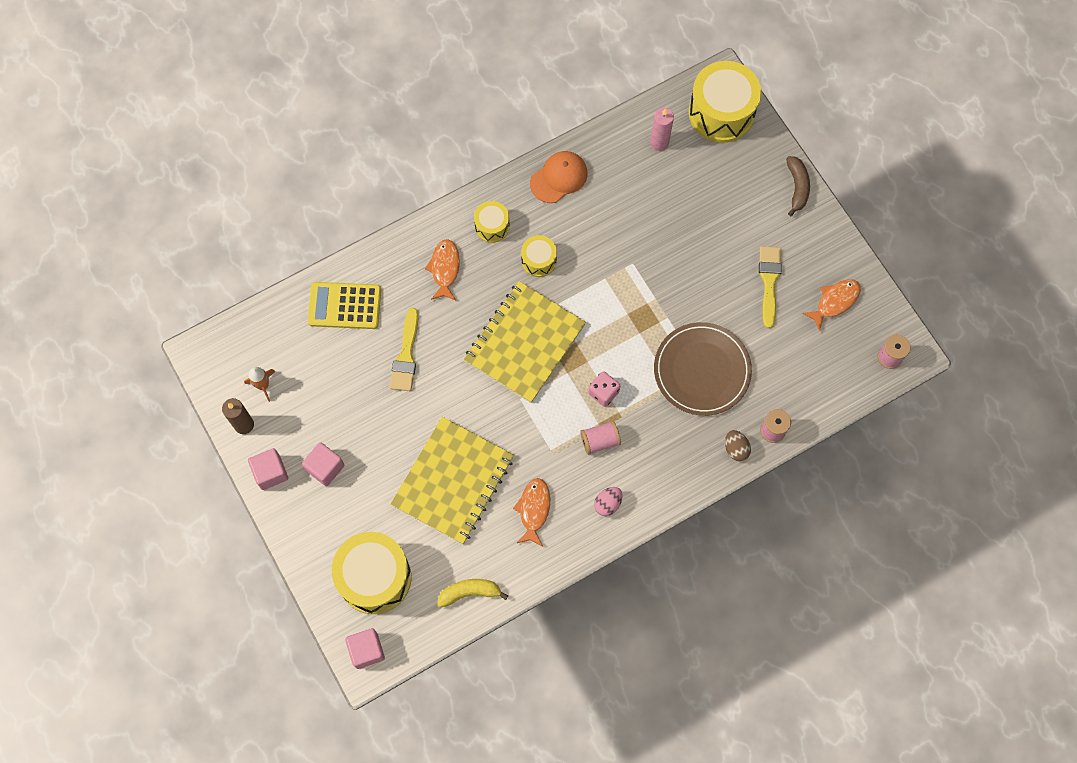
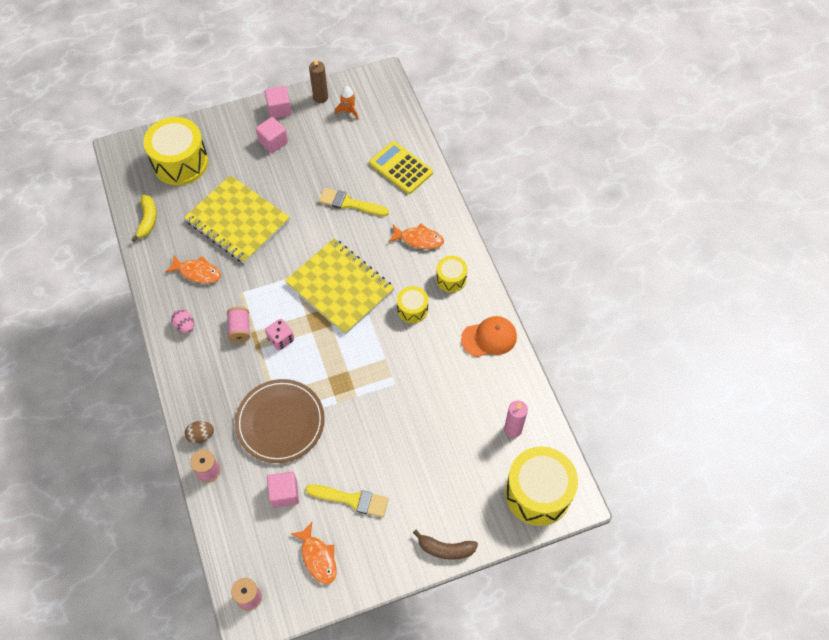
camera: 100 degrees right, 10 degrees down
(344, 306) = (401, 168): yellow calculator -> yellow calculator turned 60 degrees counterclockwise
(366, 650) = (129, 151): pink cube -> pink cube (284, 493)
(559, 178) = (489, 338): orange cap -> orange cap turned 75 degrees counterclockwise

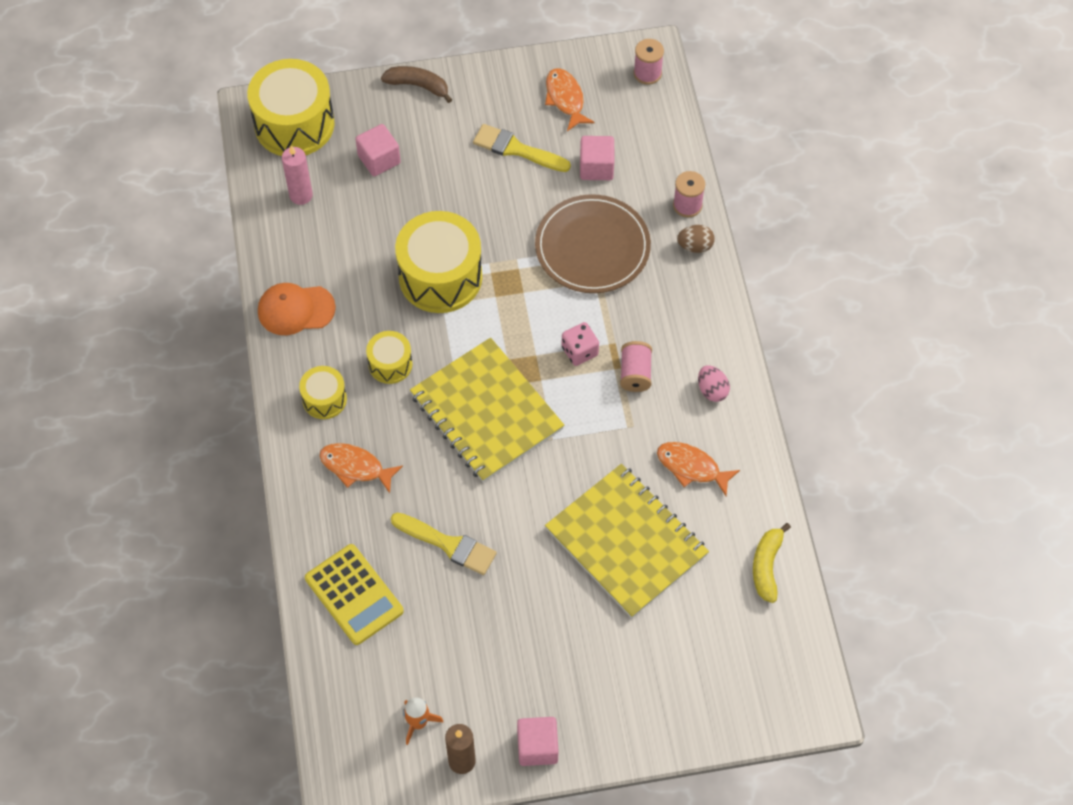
camera: 170 degrees left, 0 degrees up
(180, 162) = (713, 665): yellow drum -> yellow drum (440, 277)
(273, 142) = (555, 680): pink cube -> pink cube (379, 159)

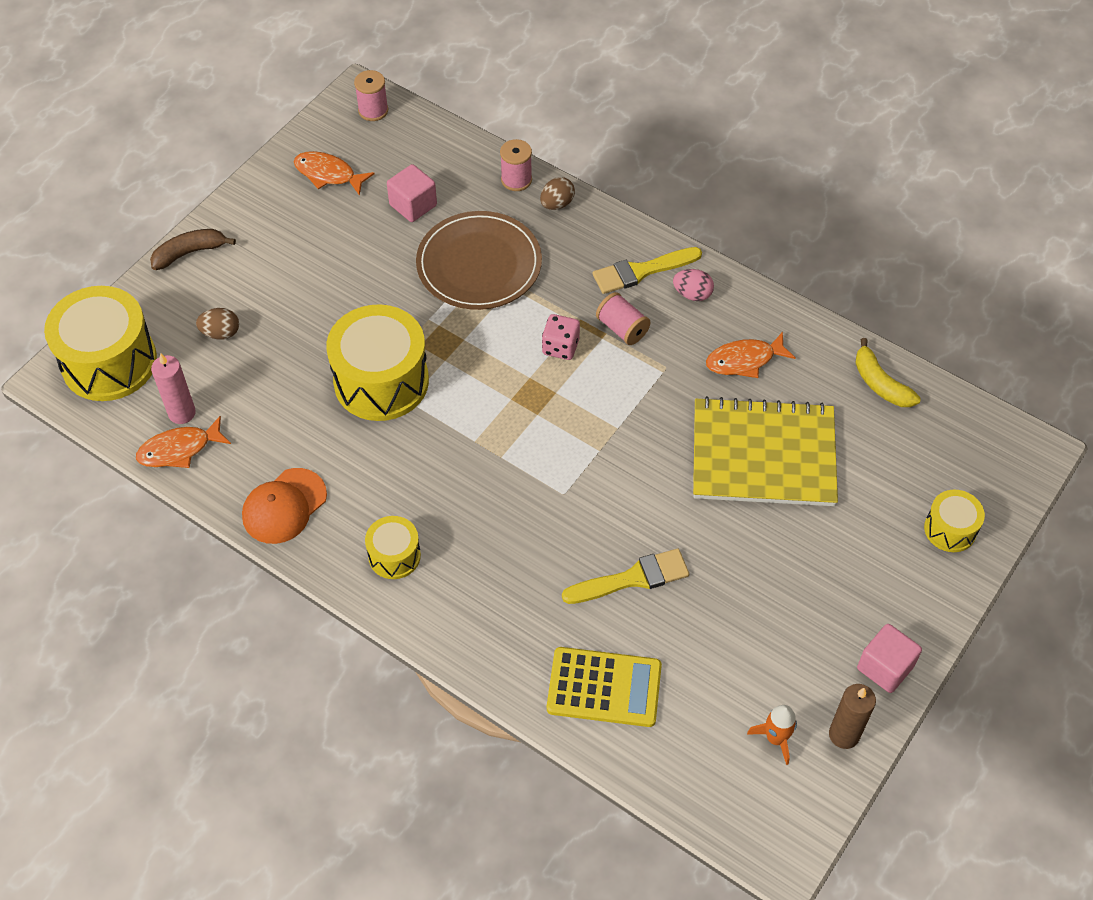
camera: 45 degrees left, 5 degrees down
(355, 467) = (485, 586): orange fish -> orange fish (179, 449)
(379, 159) = (221, 333): pink cube -> brown egg
(390, 364) = (418, 481): yellow drum -> yellow drum (950, 529)
(486, 412) = (541, 452): yellow notebook -> none
(516, 149) = (331, 239): yellow brush -> yellow brush (641, 271)

